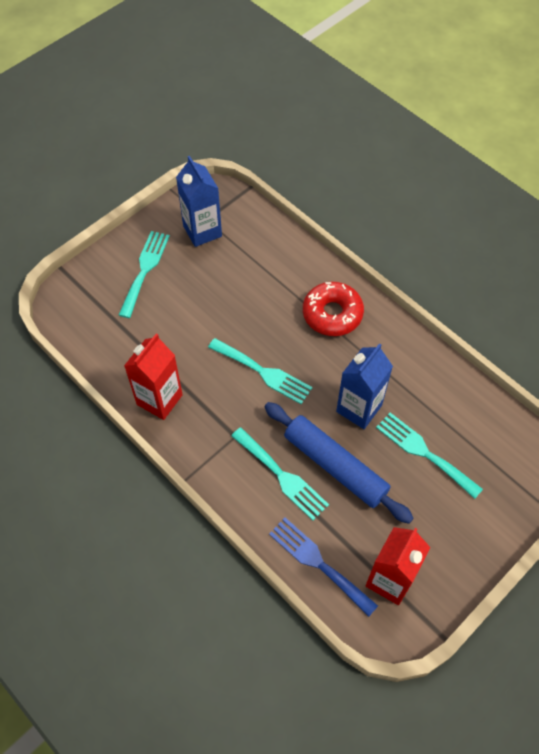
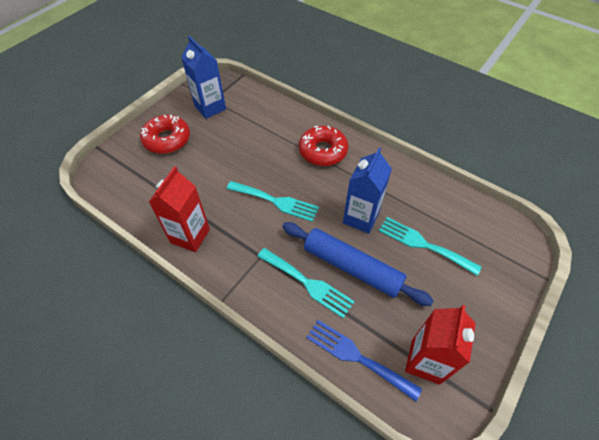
camera: 10 degrees left, 5 degrees down
(145, 270) = (167, 139): turquoise fork -> red donut

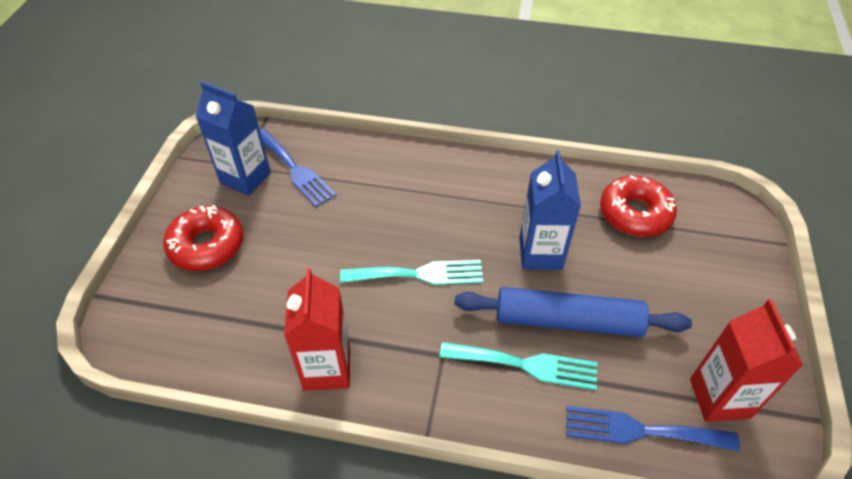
camera: 25 degrees left, 5 degrees down
(241, 112) = (295, 169): none -> blue fork
(323, 151) = (440, 185): red donut -> red donut (635, 213)
(423, 244) = (633, 258): turquoise fork -> none

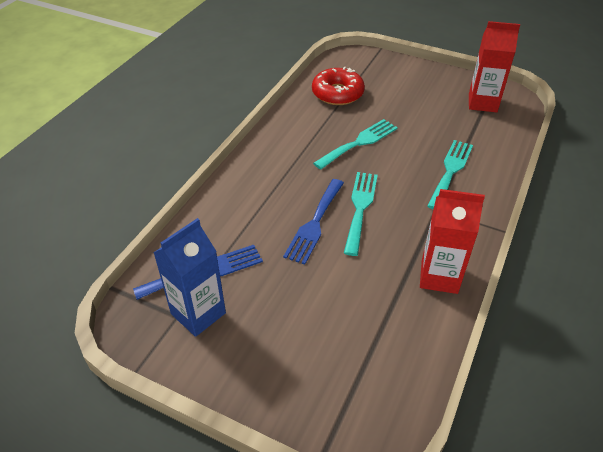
camera: 75 degrees left, 5 degrees down
(207, 245) = (280, 353): red donut -> none
(540, 254) = (359, 143): blue carton -> turquoise fork
(567, 321) = (419, 144): blue rolling pin -> none
(641, 431) = (501, 136): blue fork -> blue fork (315, 223)

